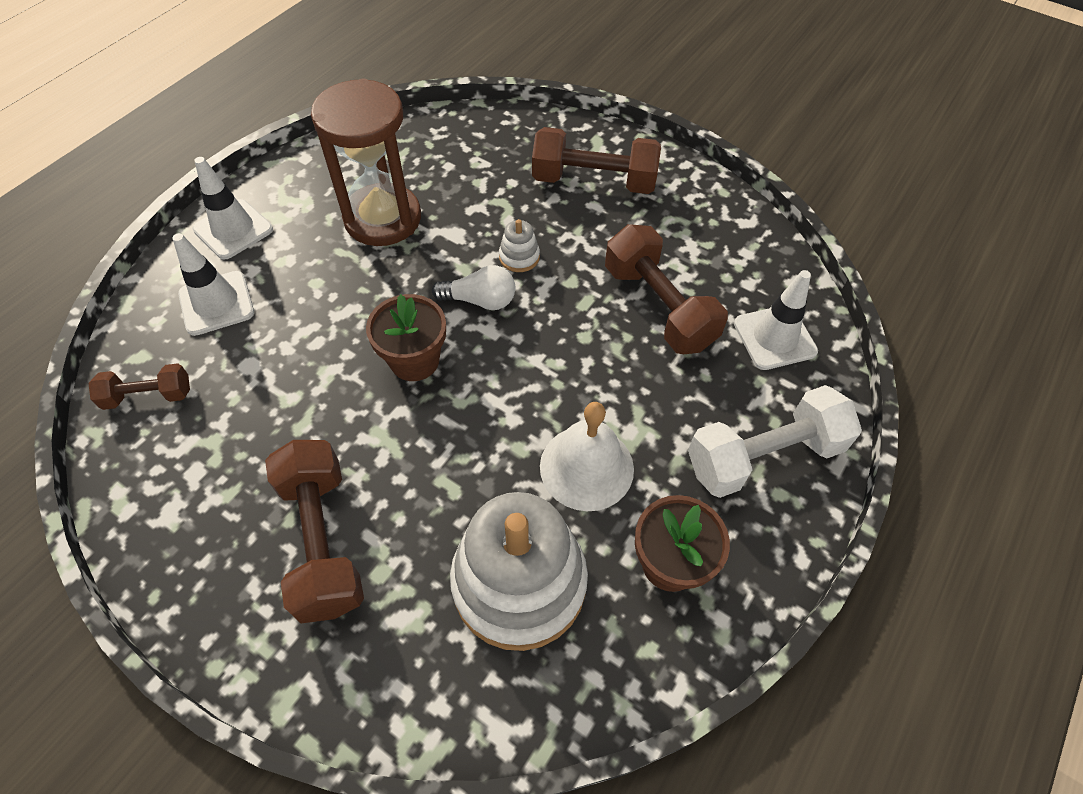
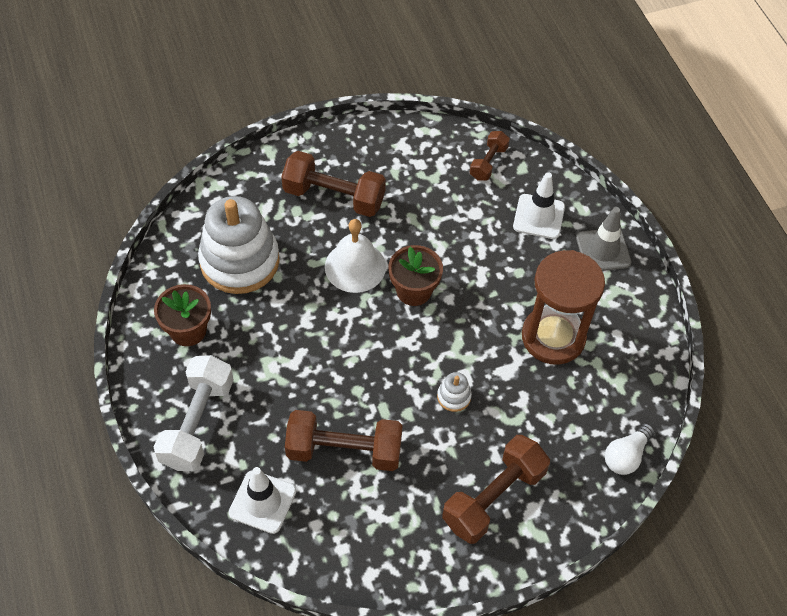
camera: 125 degrees right, 0 degrees up
(233, 229) = (603, 250): white traffic cone -> grey traffic cone
(480, 300) = (433, 351): white light bulb -> white light bulb (626, 456)
(586, 467) = (271, 330): white bell -> white bell (355, 266)

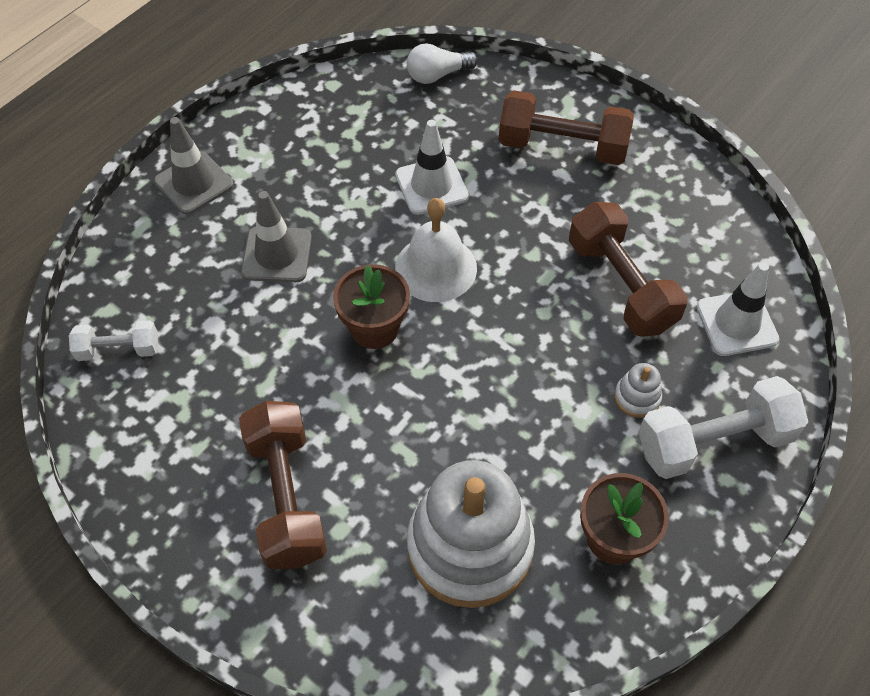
camera: 120 degrees left, 0 degrees up
(355, 266) = (383, 407): white bell -> white bell (436, 268)
(454, 396) = (481, 226): white stacking toy -> white stacking toy (637, 397)
(488, 163) = (118, 350): brown dumbbell -> white dumbbell
(508, 267) = (276, 255): none -> grey traffic cone
(539, 217) = (180, 260): white traffic cone -> white traffic cone (431, 186)
(553, 337) = (344, 178): brown hourglass -> none
(626, 456) = (437, 75): white light bulb -> white light bulb turned 150 degrees clockwise

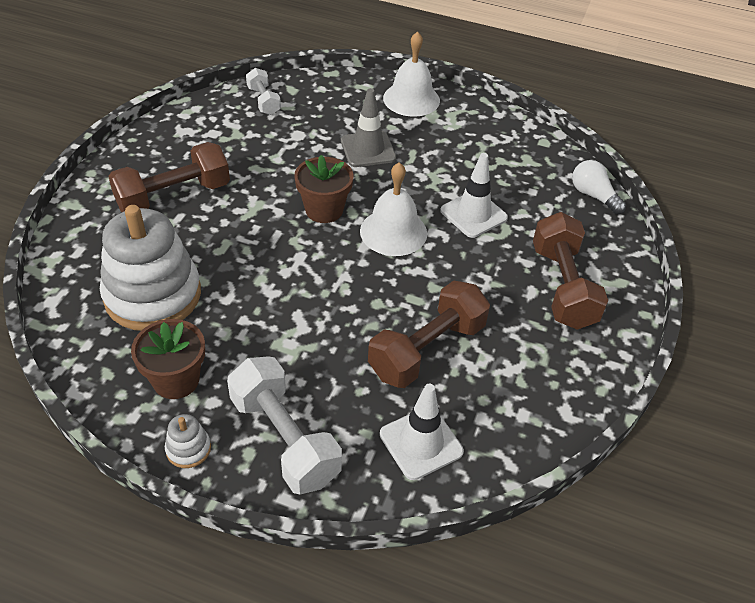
camera: 70 degrees right, 10 degrees down
(194, 183) = (411, 99): grey traffic cone -> white bell
(637, 397) = (313, 377): white stacking toy -> white stacking toy (188, 449)

